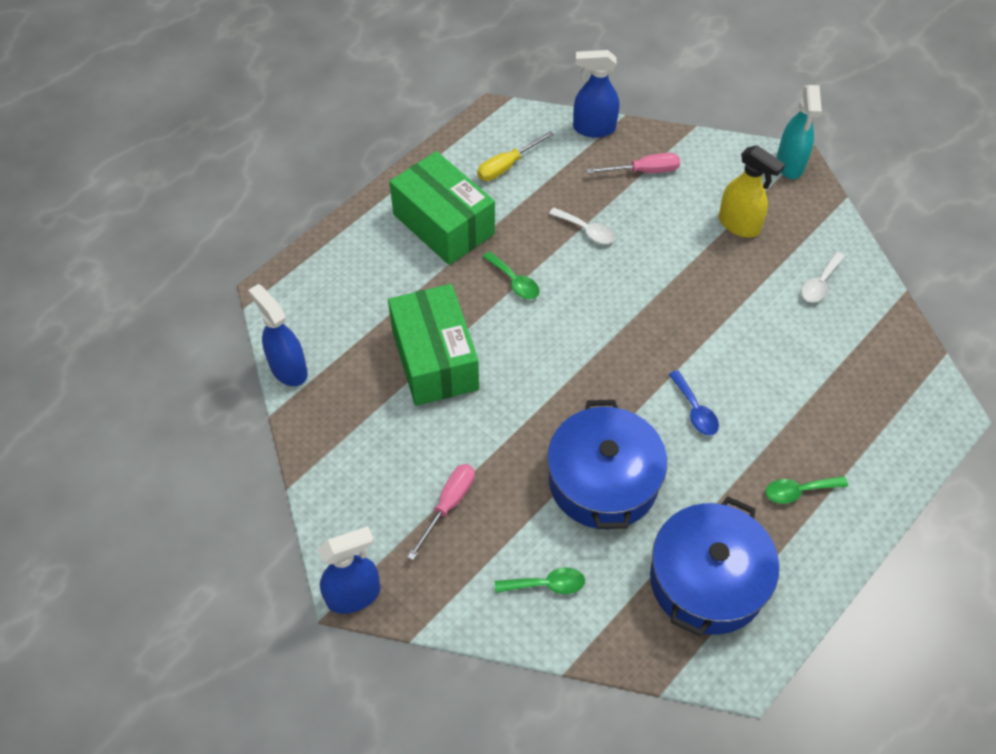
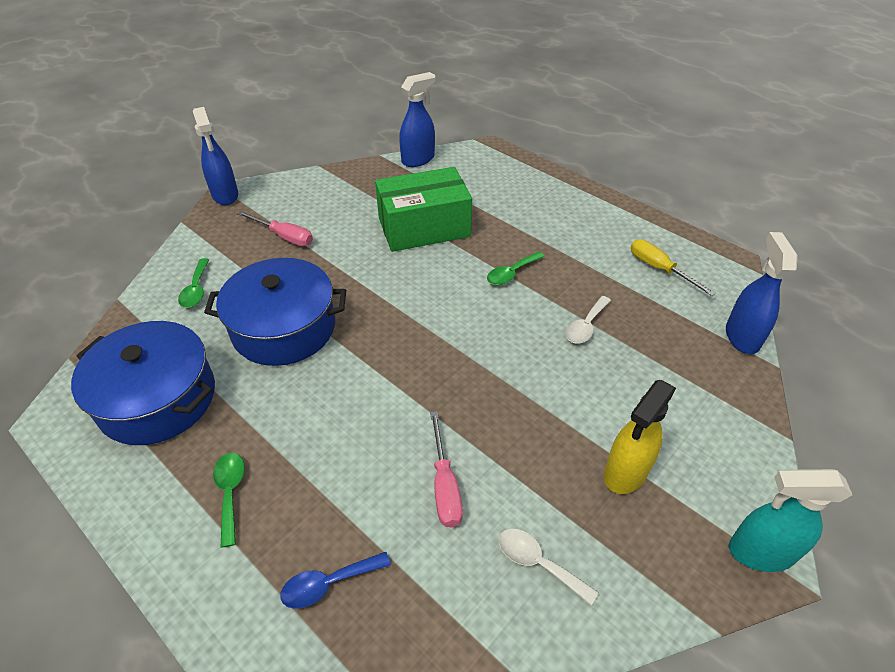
camera: 90 degrees right, 10 degrees down
(443, 224) = (574, 230): green box -> none
(644, 171) = (689, 379): pink screwdriver -> pink screwdriver (444, 485)
(695, 410) = (351, 404): blue spoon -> blue spoon (328, 583)

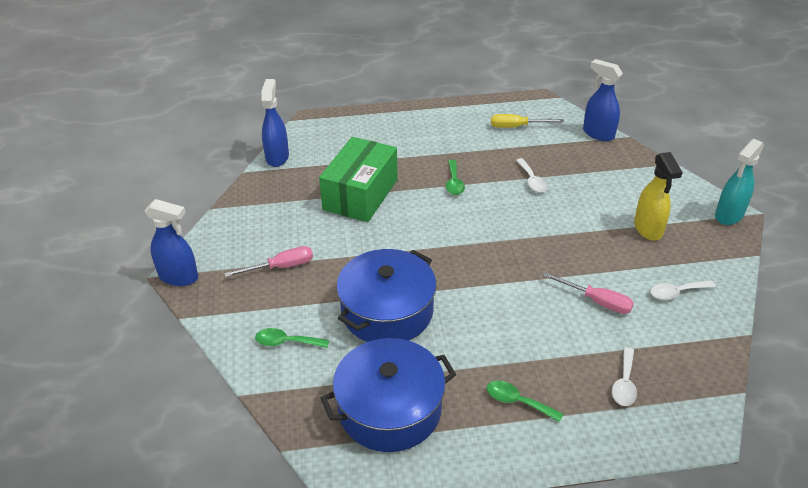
camera: 50 degrees left, 5 degrees down
(196, 290) = (286, 342): green spoon -> green spoon turned 150 degrees clockwise
(328, 583) = (624, 383): blue spoon -> white spoon

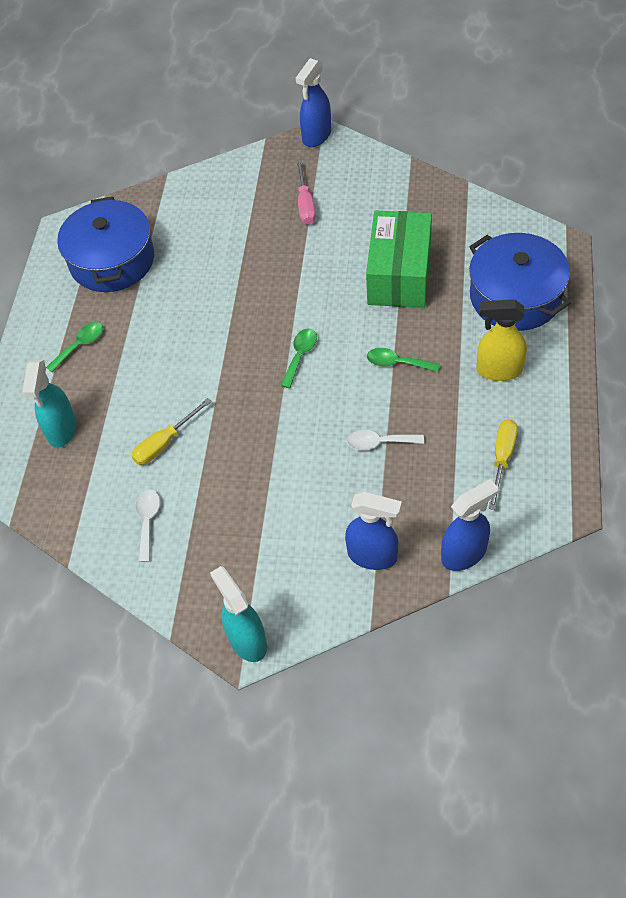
camera: 110 degrees right, 15 degrees up
(277, 157) = (489, 210): blue spray bottle -> blue spray bottle (373, 556)
(286, 342) = (210, 202): green spoon -> green spoon (300, 355)
(360, 194) = (399, 275): green box -> green box turned 60 degrees clockwise
(387, 311) = (218, 273): blue pot -> blue pot (515, 296)
(597, 301) = (165, 443): pink screwdriver -> yellow screwdriver
(624, 383) = (62, 430): white spoon -> turquoise spray bottle
(648, 229) = (253, 535): yellow spray bottle -> yellow spray bottle (498, 370)

